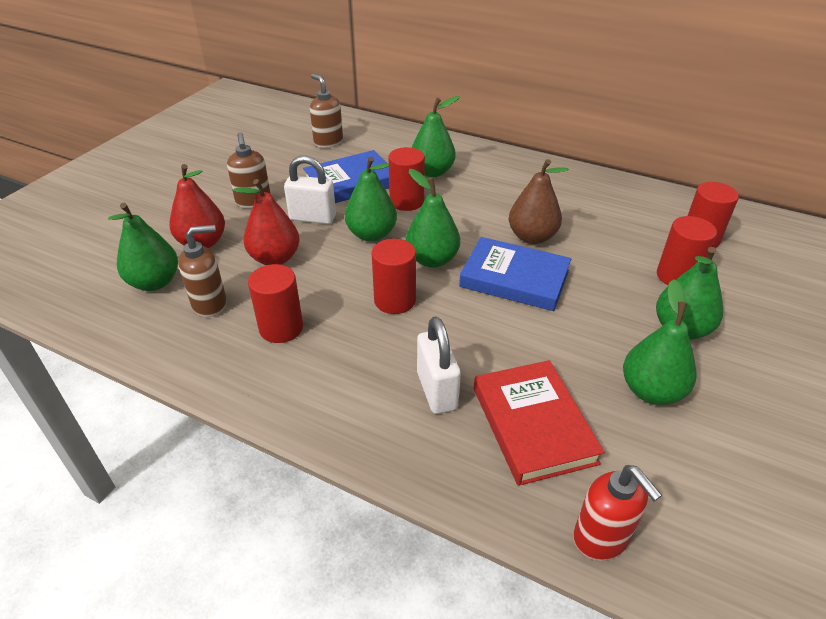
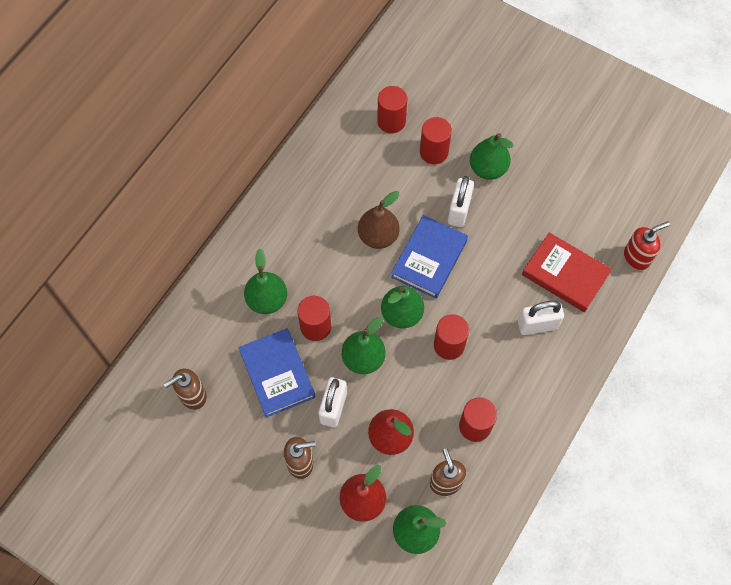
camera: 85 degrees left, 25 degrees up
(533, 425) = (565, 274): red book -> red book turned 45 degrees clockwise
(597, 302) = (459, 211): none -> white padlock
(651, 391) = (540, 203): green pear -> none

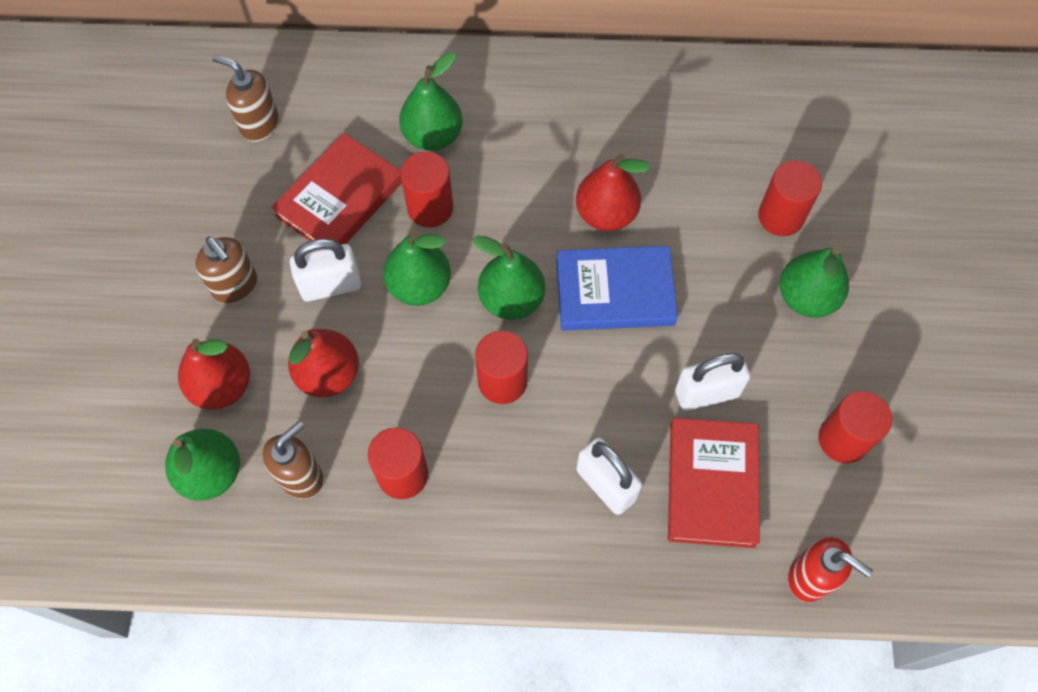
camera: 60 degrees right, 0 degrees up
(277, 374) = (340, 199): blue book -> red book
(378, 236) = (606, 213): brown pear -> red pear
(391, 121) = (788, 142): red cylinder -> red cylinder (843, 439)
(459, 211) = (713, 293): white padlock -> white padlock (706, 393)

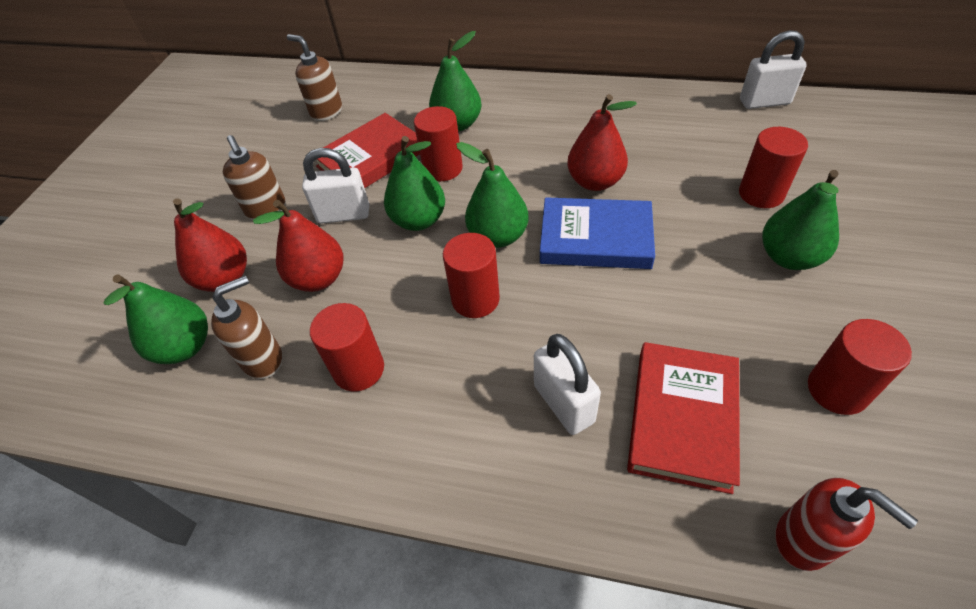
camera: 15 degrees right, 15 degrees down
(706, 393) = (681, 330): white padlock -> white padlock (764, 102)

